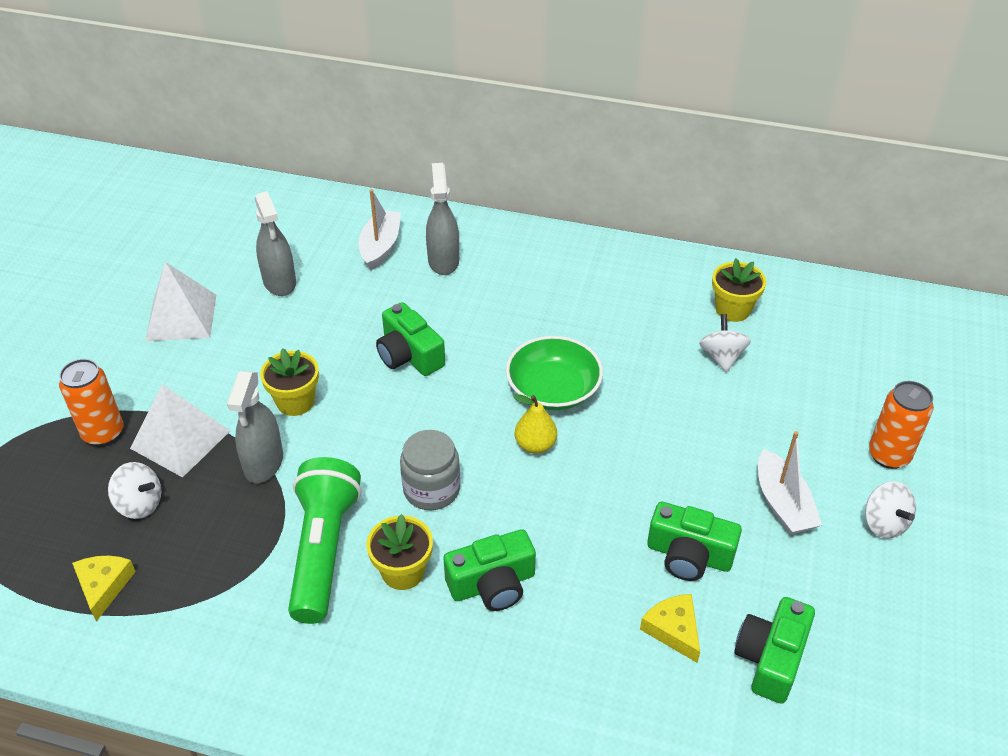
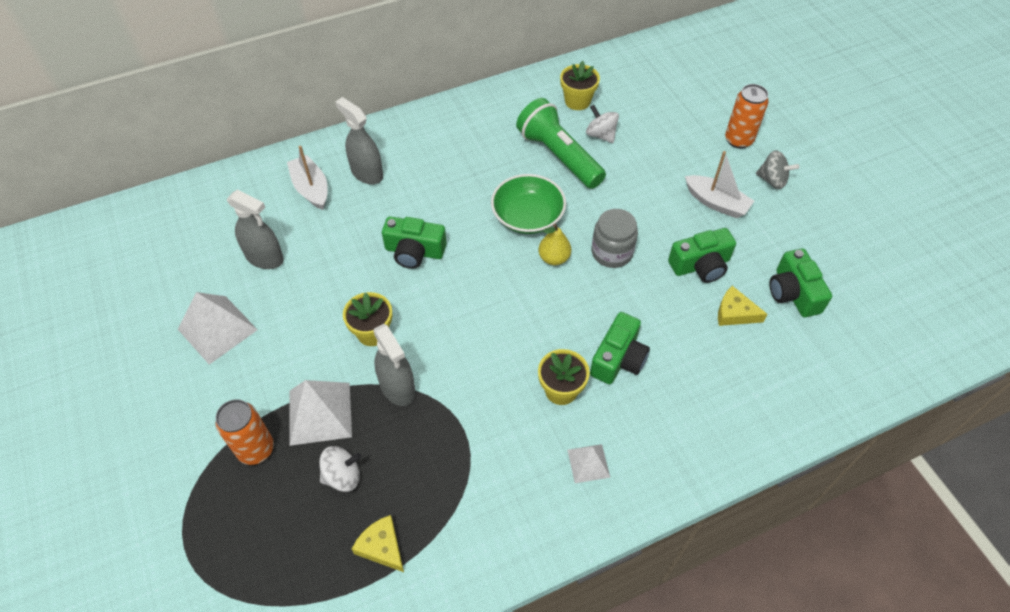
camera: 40 degrees left, 10 degrees up
(323, 550) = (499, 413): green flashlight -> green flashlight (558, 156)
(352, 658) = (588, 463): none -> white pyramid
(431, 489) = (523, 328): grey jar -> grey jar (612, 252)
(884, 523) = (772, 180): white spinning top -> grey spinning top

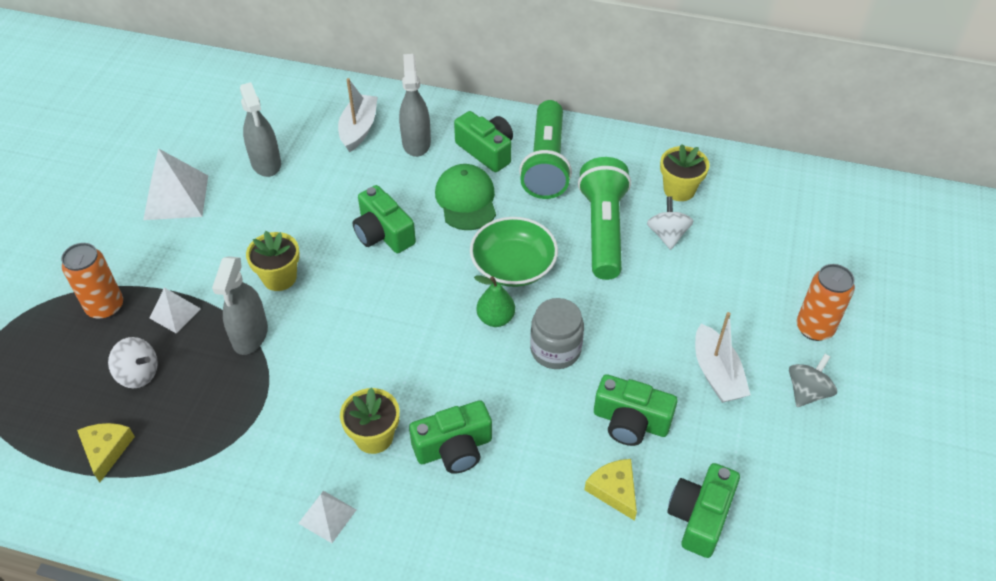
camera: 40 degrees right, 5 degrees down
(320, 413) = (175, 313): white pyramid -> white pyramid, size x0.57
(424, 149) = (486, 151): none -> green camera
(447, 192) = (466, 200): none -> green cap
(475, 134) = (546, 163): none -> green flashlight
(554, 258) = (495, 318): yellow pear -> green pear
(772, 180) = (807, 392): grey spinning top -> grey spinning top turned 120 degrees counterclockwise

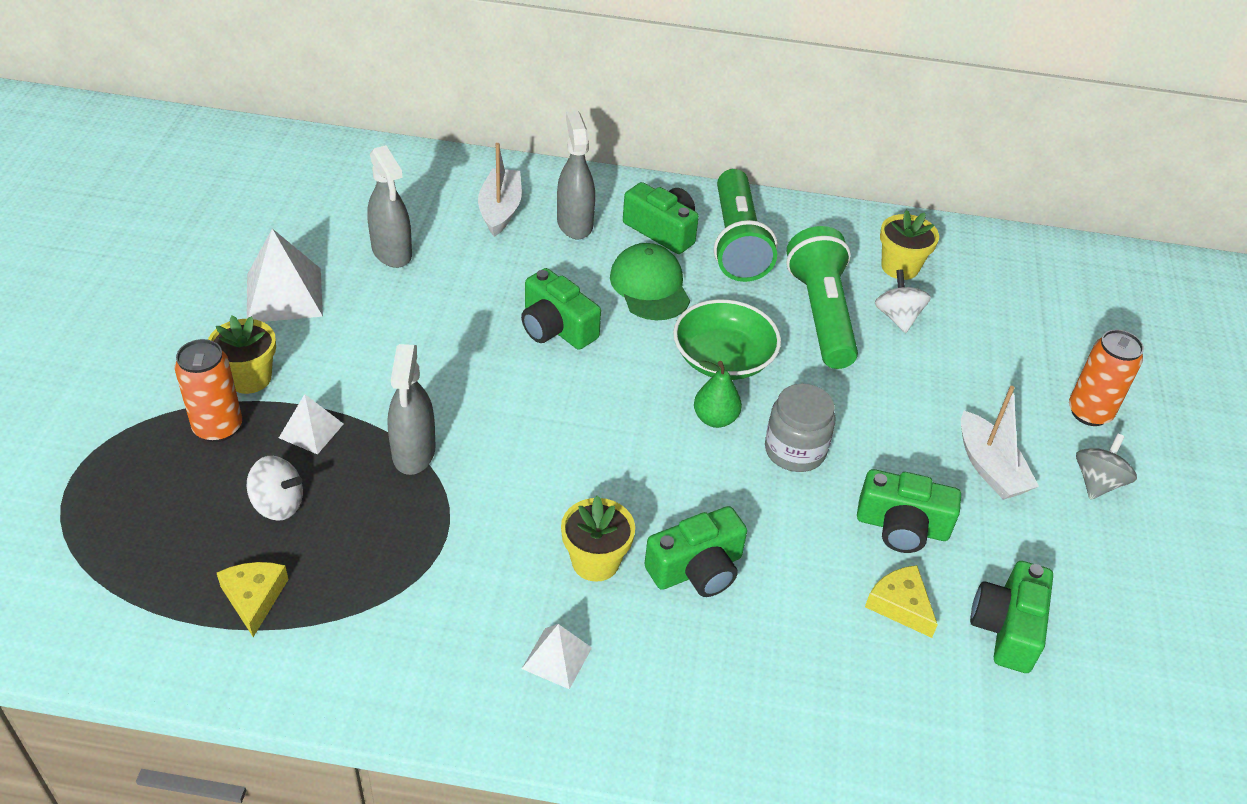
camera: 10 degrees left, 5 degrees down
(279, 277) = (437, 383): yellow flower pot -> yellow flower pot (249, 378)

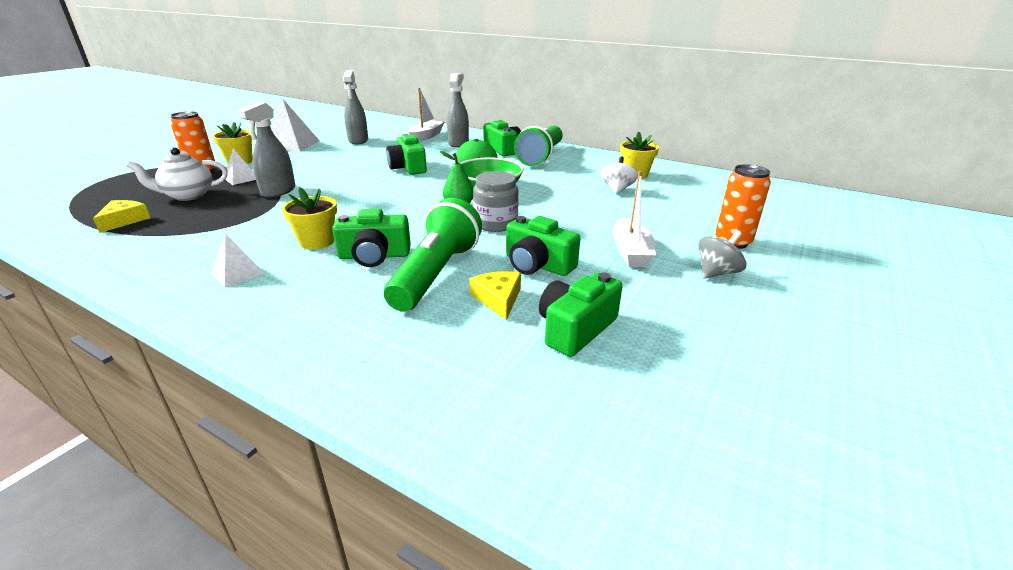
camera: 25 degrees right, 15 degrees down
(278, 504) = (188, 195): white spinning top -> white teapot
(821, 314) = (567, 182): green flashlight -> green flashlight (436, 273)

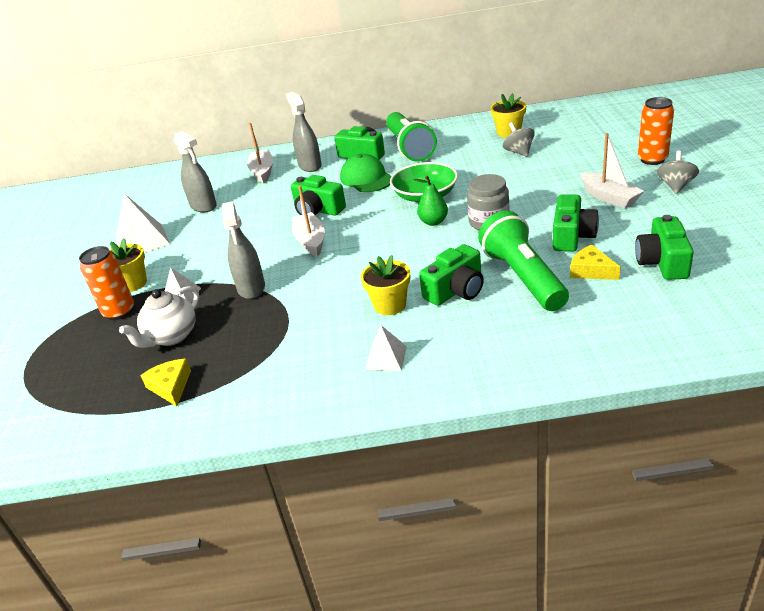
camera: 30 degrees left, 5 degrees up
(365, 182) = (310, 241): none -> white boat
(537, 264) = (572, 236): green camera -> green camera turned 75 degrees counterclockwise
(617, 189) = (519, 152): white spinning top -> grey spinning top

